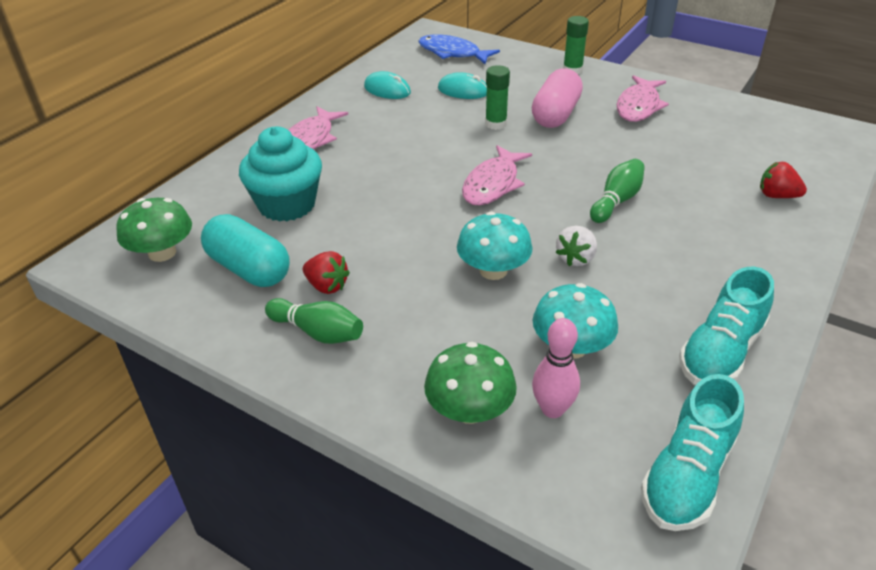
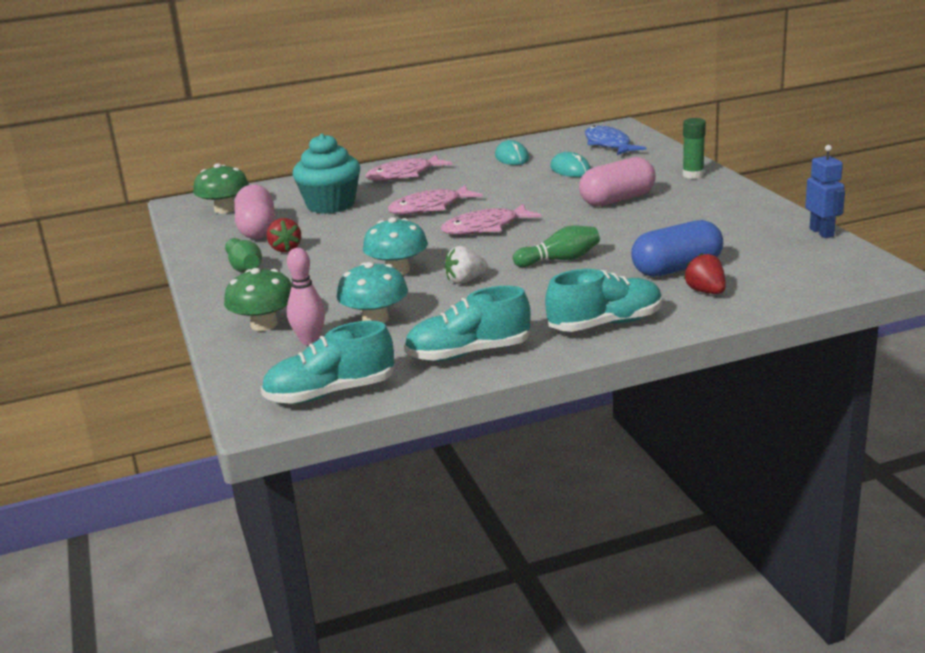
camera: 40 degrees right, 15 degrees down
(249, 269) = (257, 229): turquoise capsule -> pink capsule
(496, 124) = (556, 195): green glue stick -> none
(638, 106) = (704, 210): pink fish -> pink fish (430, 207)
(719, 178) = (677, 269): none -> blue capsule
(753, 105) = (822, 232): none -> blue robot
(766, 263) = (605, 324): none -> turquoise shoe

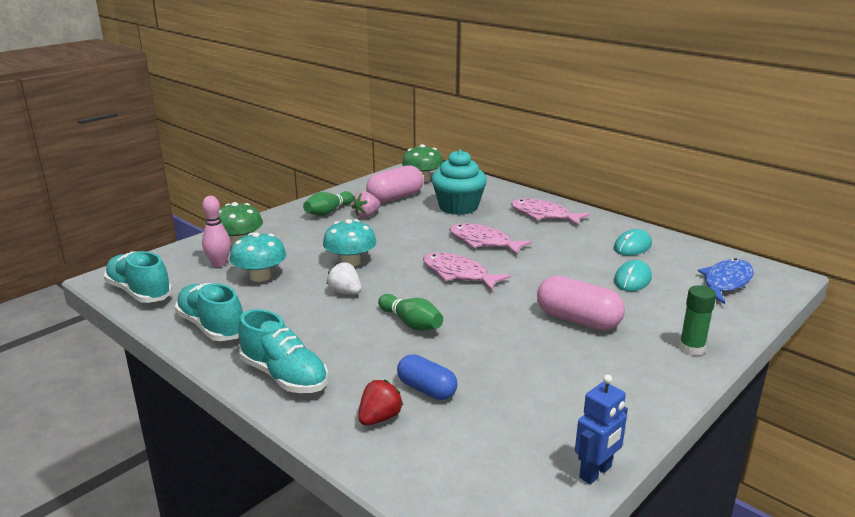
camera: 60 degrees right, 0 degrees up
(285, 249) = (366, 215): red strawberry -> pink strawberry
(677, 269) = (426, 389): blue capsule -> blue capsule, size x0.66

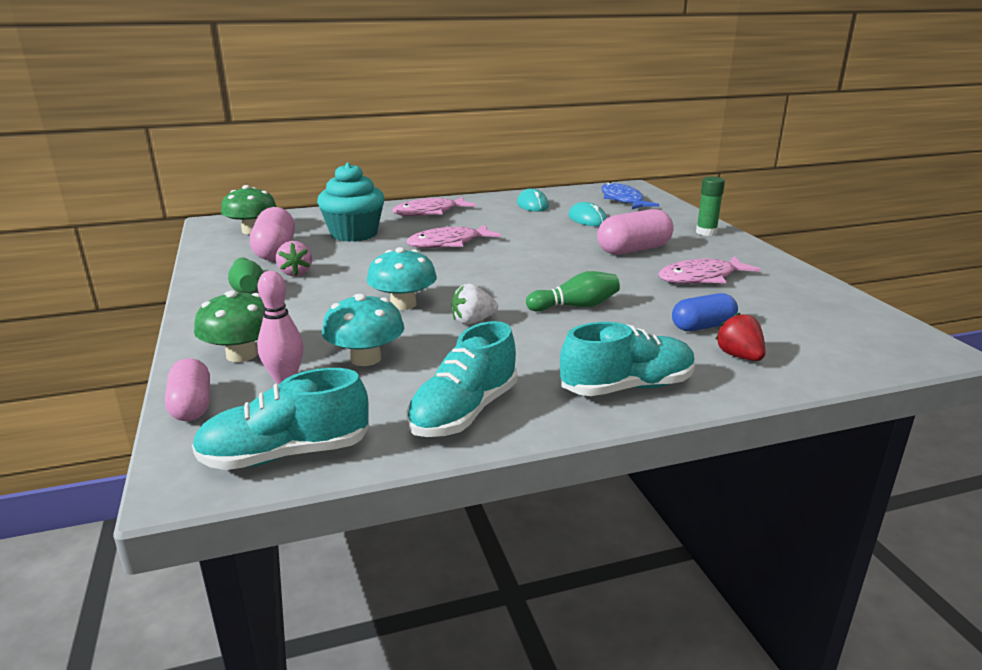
camera: 60 degrees left, 0 degrees up
(175, 253) = (192, 405): none -> pink capsule
(211, 326) = (464, 412): turquoise shoe -> turquoise shoe turned 45 degrees counterclockwise
(458, 274) = (500, 267): pink fish -> pink fish (701, 278)
(596, 472) = (852, 299): blue robot -> none

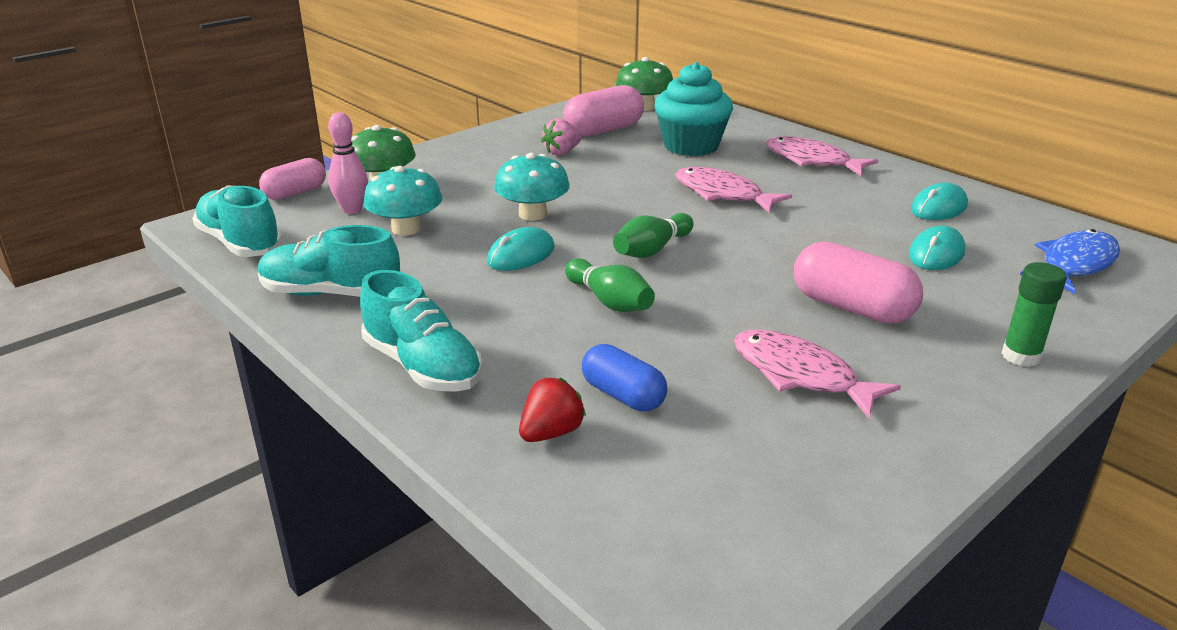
camera: 65 degrees right, 5 degrees up
(247, 288) = (509, 146): green bowling pin -> green bowling pin (652, 250)
(473, 321) = (521, 255): white strawberry -> turquoise mouse

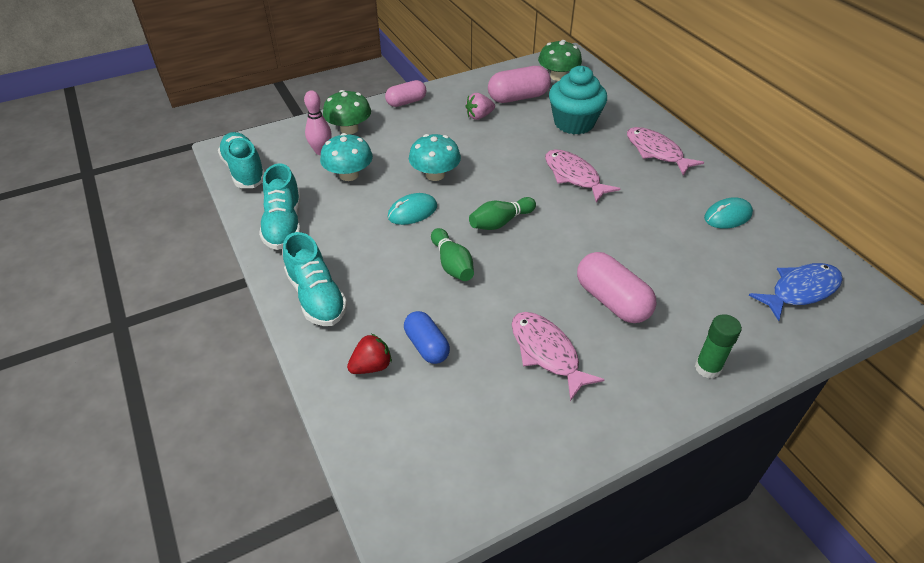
camera: 15 degrees right, 15 degrees up
(295, 193) = (291, 130): pink capsule -> pink capsule (406, 102)
(331, 293) = (284, 225): turquoise shoe -> turquoise shoe turned 120 degrees counterclockwise
(936, 254) = (700, 261): turquoise mouse -> none

